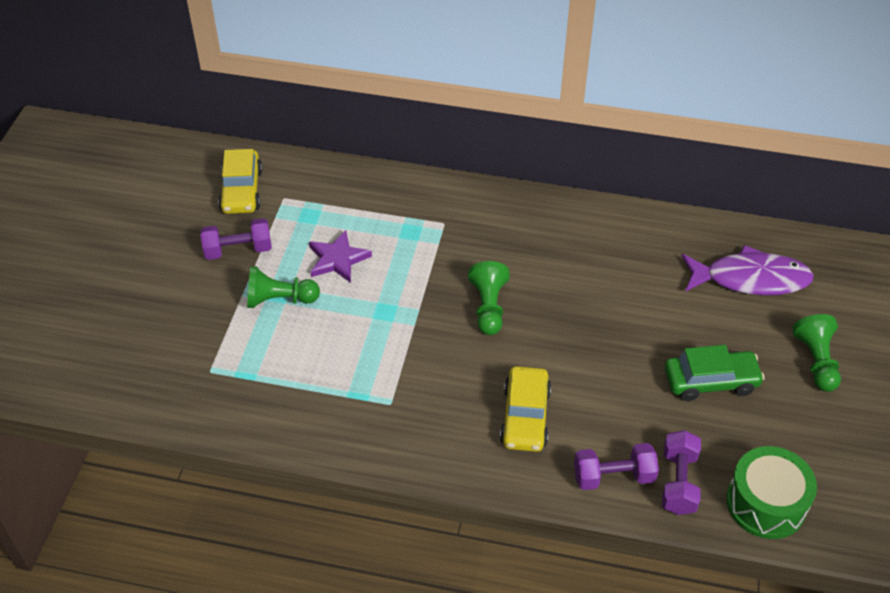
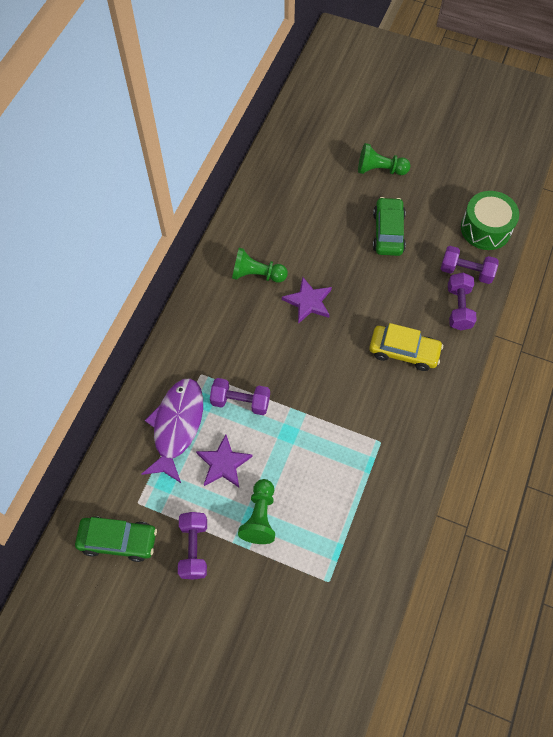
camera: 80 degrees left, 15 degrees up
(242, 191) = (118, 540): yellow car -> green car
(416, 262) = (240, 402): none -> purple dumbbell
(488, 307) = (298, 357): green pawn -> green pawn (256, 274)
(570, 307) = (308, 302): none -> purple star
(750, 279) = (302, 185): purple fish -> purple fish (177, 426)

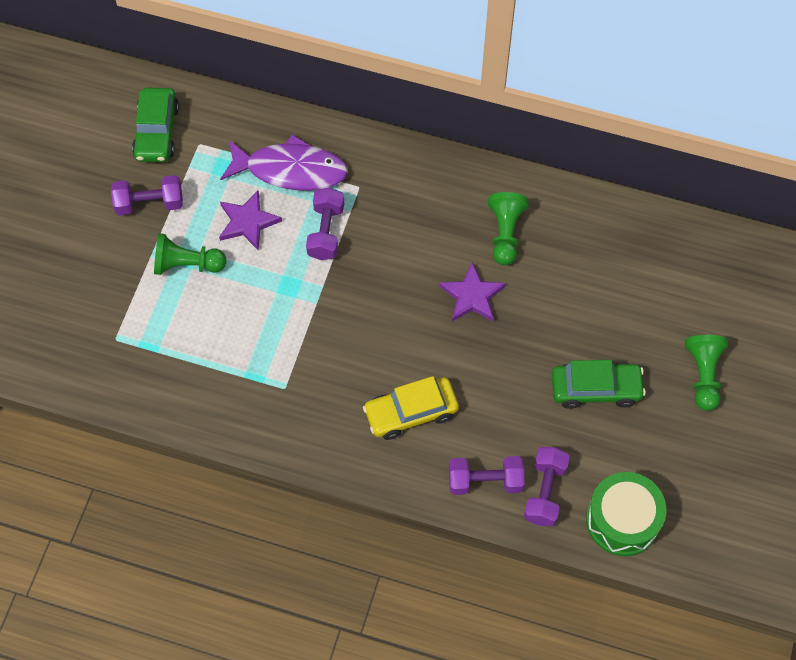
camera: 85 degrees right, 0 degrees up
(404, 351) = (411, 412): yellow car -> yellow car turned 60 degrees clockwise

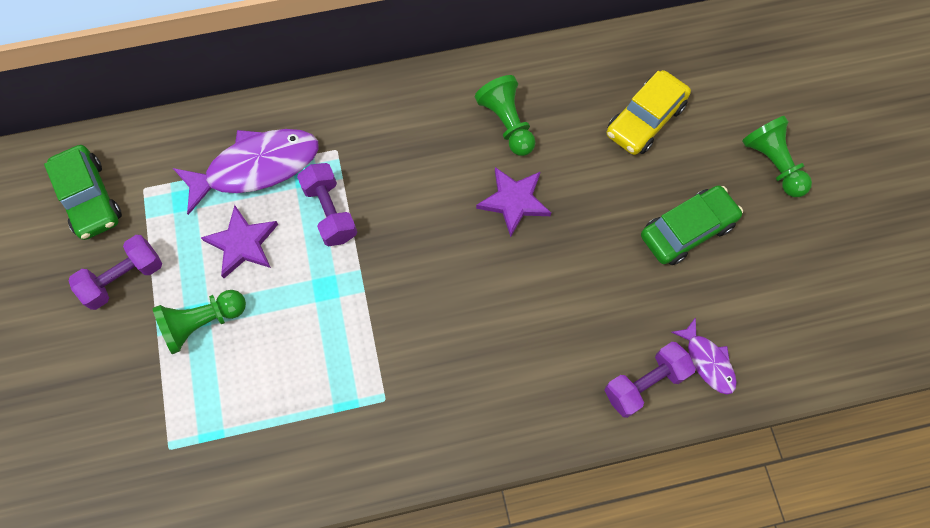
camera: 30 degrees left, 5 degrees up
(411, 412) = (528, 353): yellow car -> yellow car (645, 120)
(545, 492) = (707, 361): purple dumbbell -> purple fish
(622, 520) = (796, 347): green drum -> none

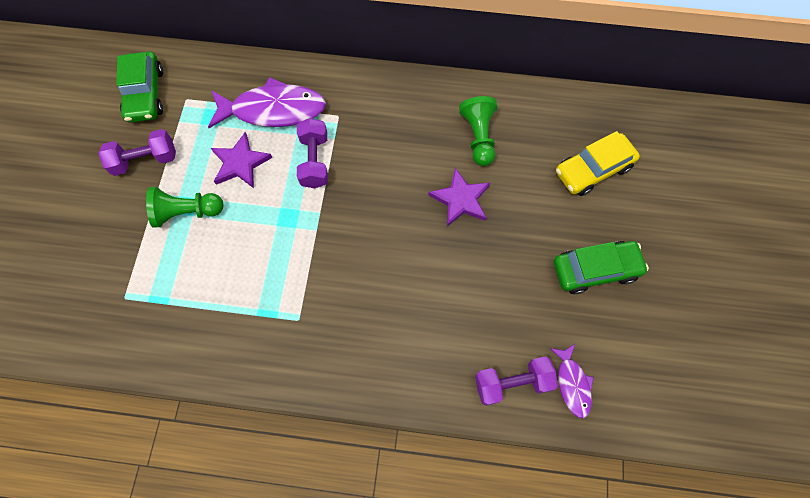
camera: 20 degrees right, 0 degrees up
(772, 164) = (689, 240): green pawn -> none

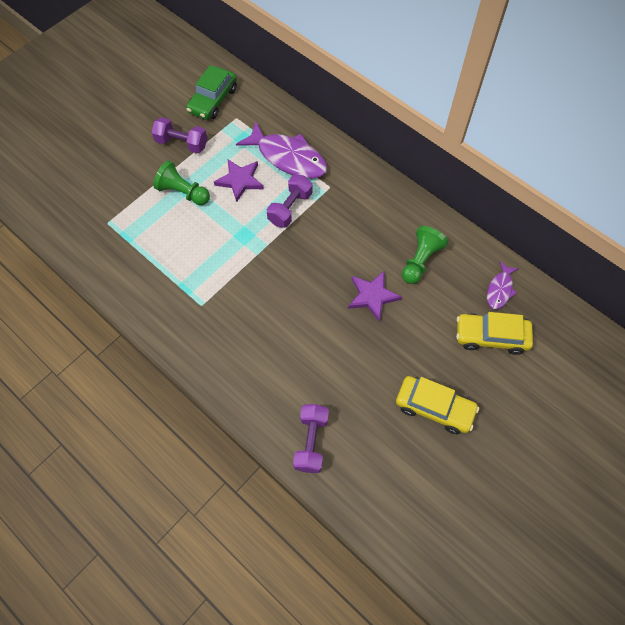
camera: 35 degrees right, 5 degrees down
(512, 382) = (311, 442): purple dumbbell -> purple dumbbell turned 75 degrees clockwise
(572, 383) = (354, 472): purple fish -> purple fish (500, 289)
(595, 270) = (434, 408): green car -> yellow car

